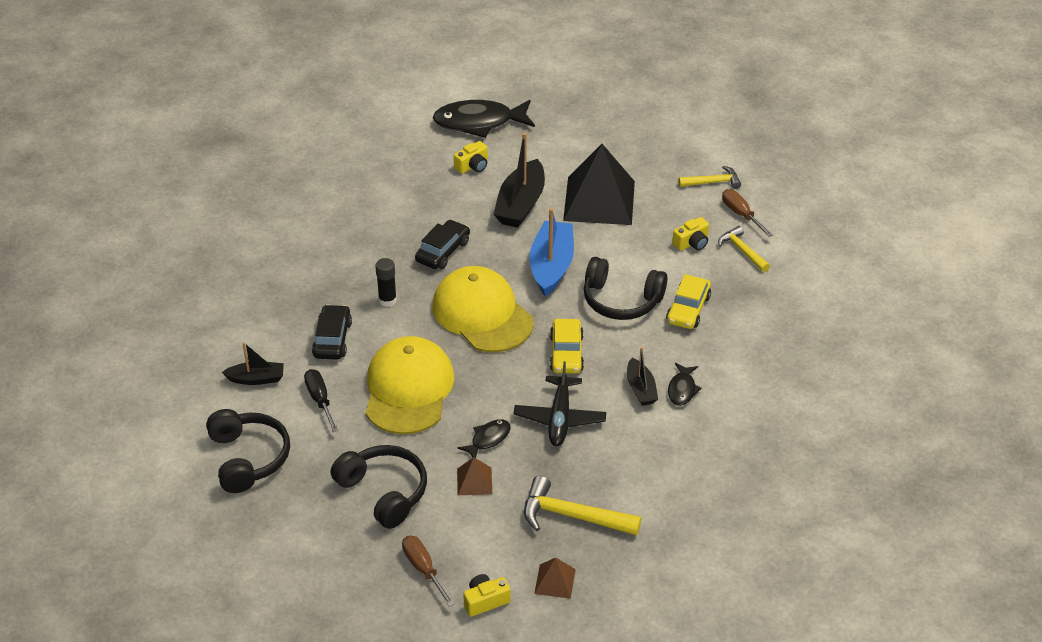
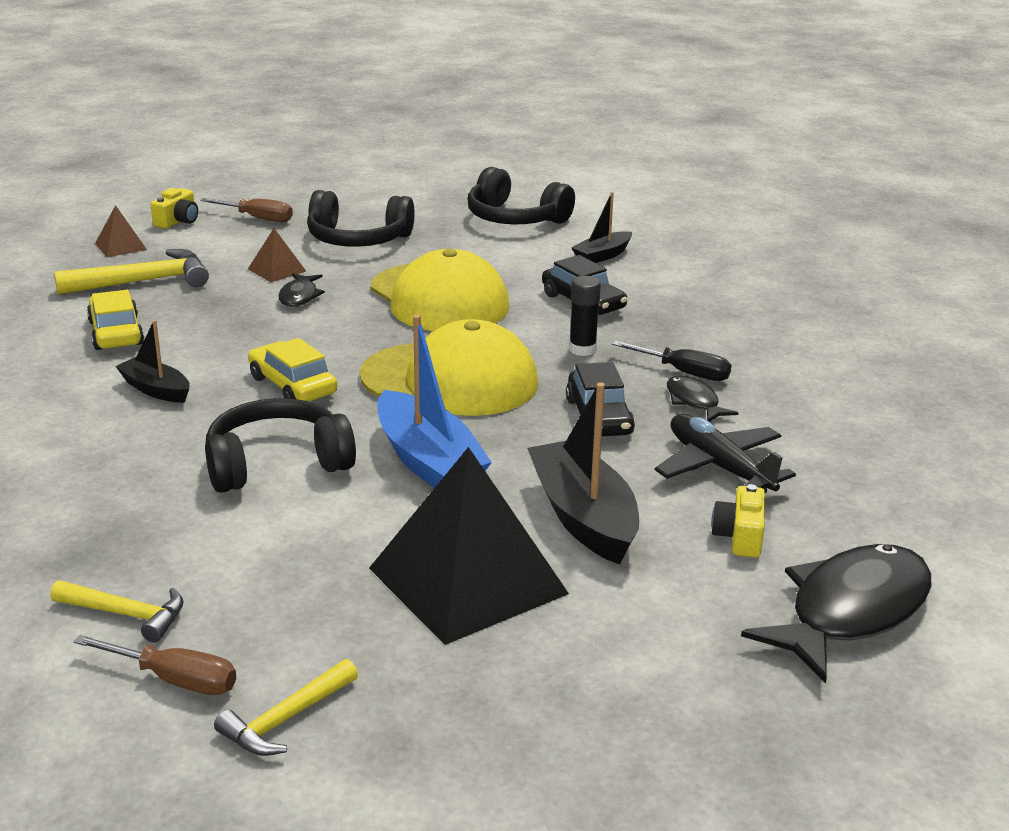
camera: 140 degrees right, 15 degrees down
(320, 400) = (515, 264): black screwdriver -> black screwdriver (683, 372)
(560, 418) = (235, 334): black plane -> black plane (719, 467)
(682, 389) = (96, 408): black fish -> black fish (694, 402)
(688, 309) = (160, 493): yellow car -> yellow car (116, 333)
(692, 243) = (233, 586): yellow camera -> none

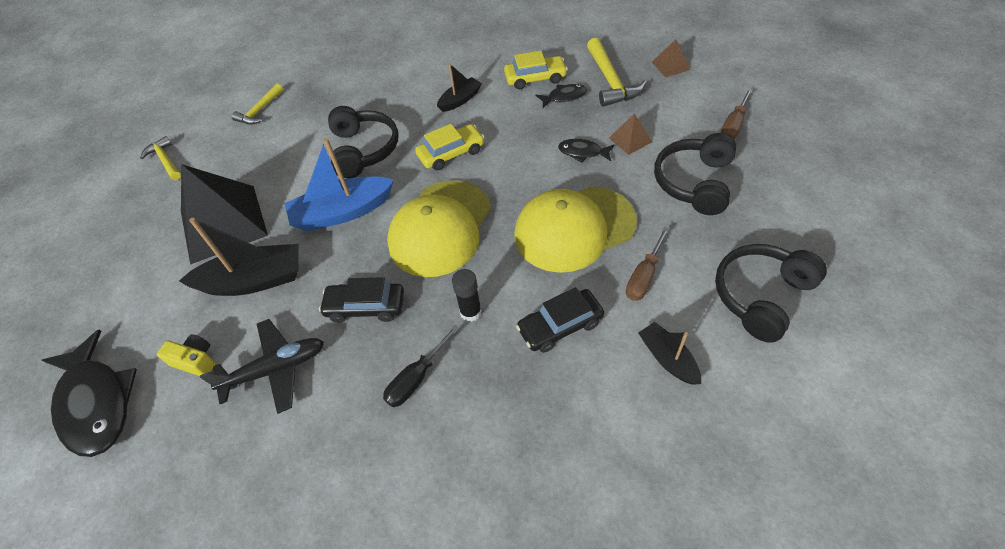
camera: 105 degrees right, 25 degrees up
(174, 680) = (209, 128): brown screwdriver -> brown screwdriver (644, 276)
(178, 221) = (721, 86): yellow camera -> none
(694, 402) = (368, 374): black fish -> black fish (564, 97)

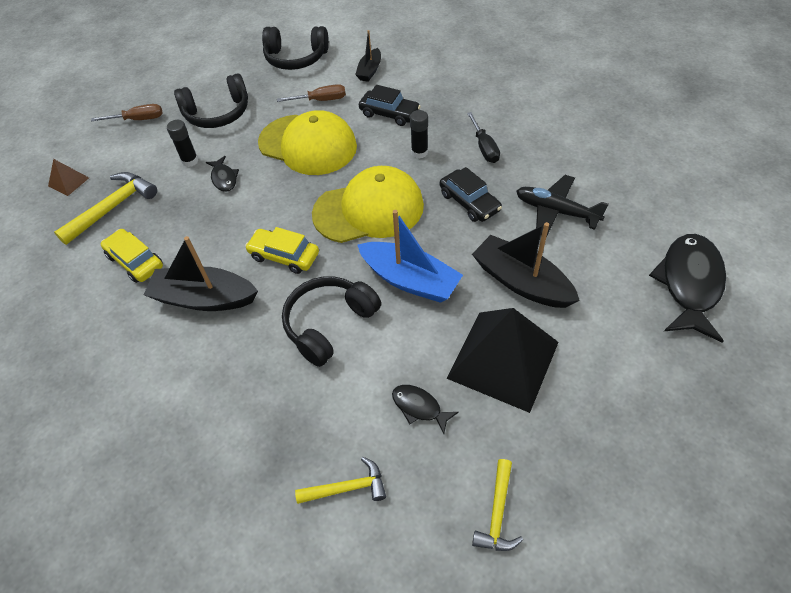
camera: 130 degrees left, 0 degrees up
(195, 361) = (603, 258): yellow camera -> none
(417, 378) = (484, 147): black screwdriver -> black screwdriver turned 75 degrees clockwise
(460, 100) = (204, 298): black boat -> black boat, size x1.76
(564, 97) = (155, 226): black fish -> black fish (419, 407)
(630, 139) = (190, 161): brown pyramid -> black glue stick

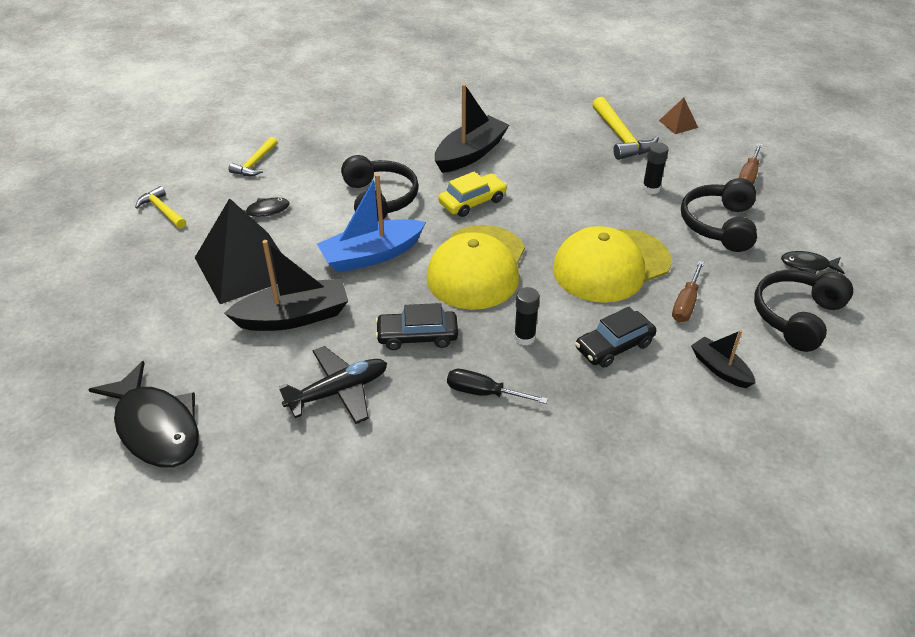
camera: 120 degrees right, 10 degrees down
(135, 261) = (544, 134): yellow car -> none
(224, 178) = (606, 200): black fish -> black fish (808, 265)

